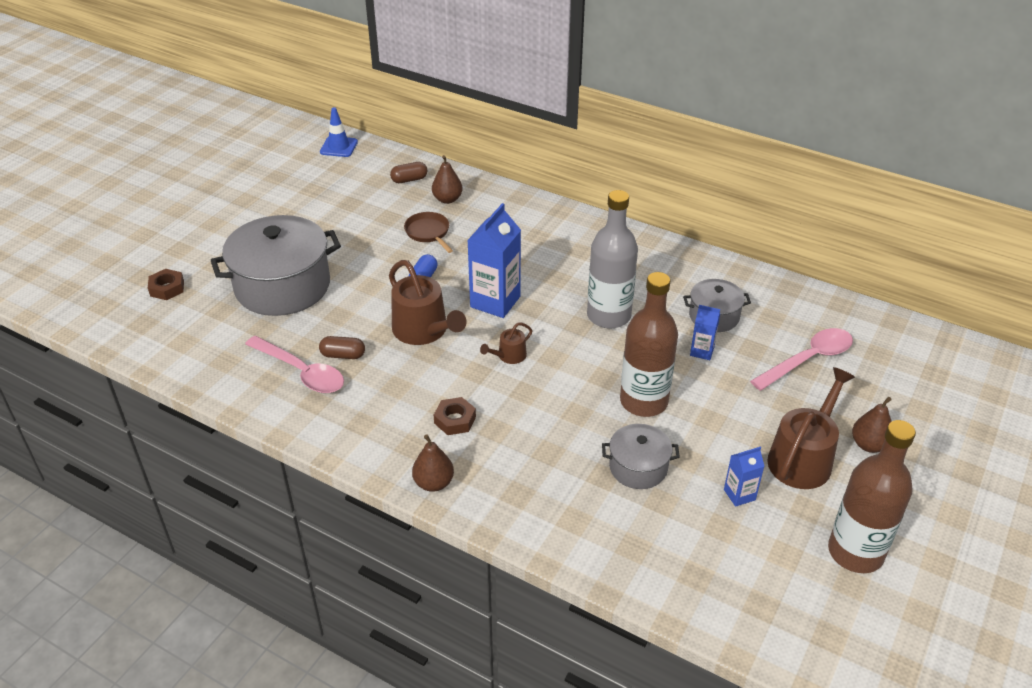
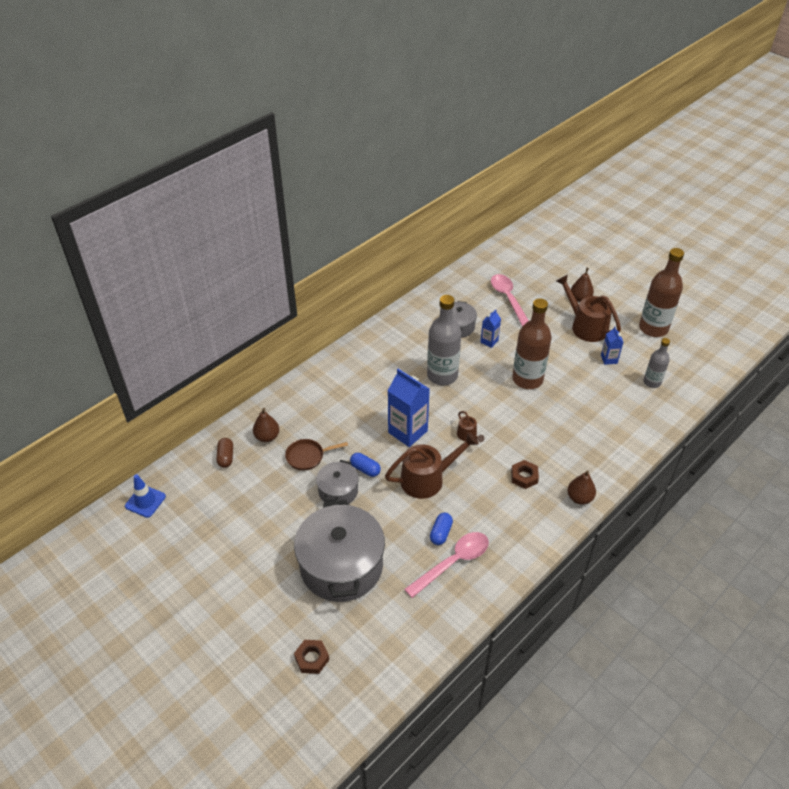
camera: 75 degrees left, 5 degrees up
(343, 355) = (440, 533): brown capsule -> blue capsule
(638, 467) = (582, 396): grey pot -> grey pot (338, 491)
(714, 557) = (652, 382): none -> grey bottle

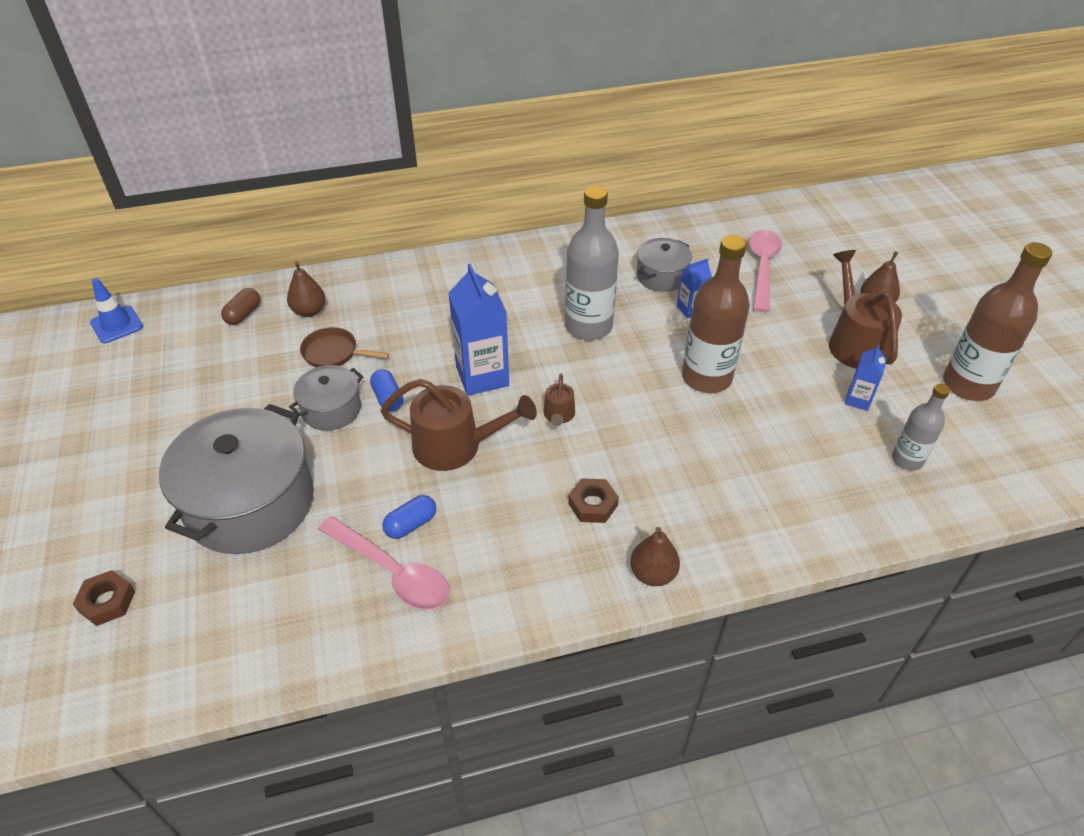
camera: 30 degrees right, 0 degrees up
(453, 562) = (393, 572): pink spoon -> pink spoon turned 45 degrees clockwise

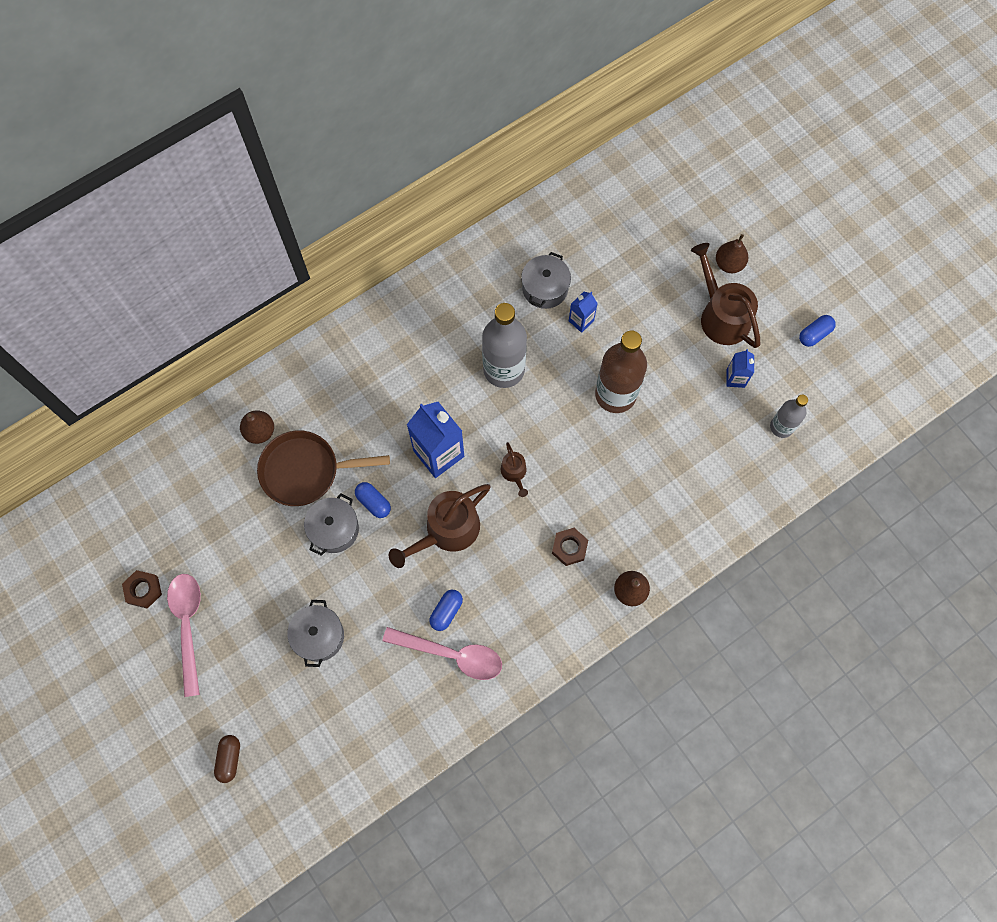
camera: 20 degrees left, 25 degrees up
(107, 601) = (264, 750): brown nut -> brown nut (143, 590)
(117, 325) = (100, 504): blue traffic cone -> none
(243, 314) = (204, 455): brown capsule -> brown capsule (229, 759)
(250, 503) = (319, 636): grey pot -> grey pot, size x0.51
(334, 353) = (305, 471): brown pan -> brown pan, size x1.64
(455, 446) = (447, 530): brown watering can -> brown watering can turned 150 degrees clockwise
(762, 267) = (627, 249): pink spoon -> pink spoon (188, 625)
(968, 385) = (814, 334): brown bottle -> blue capsule

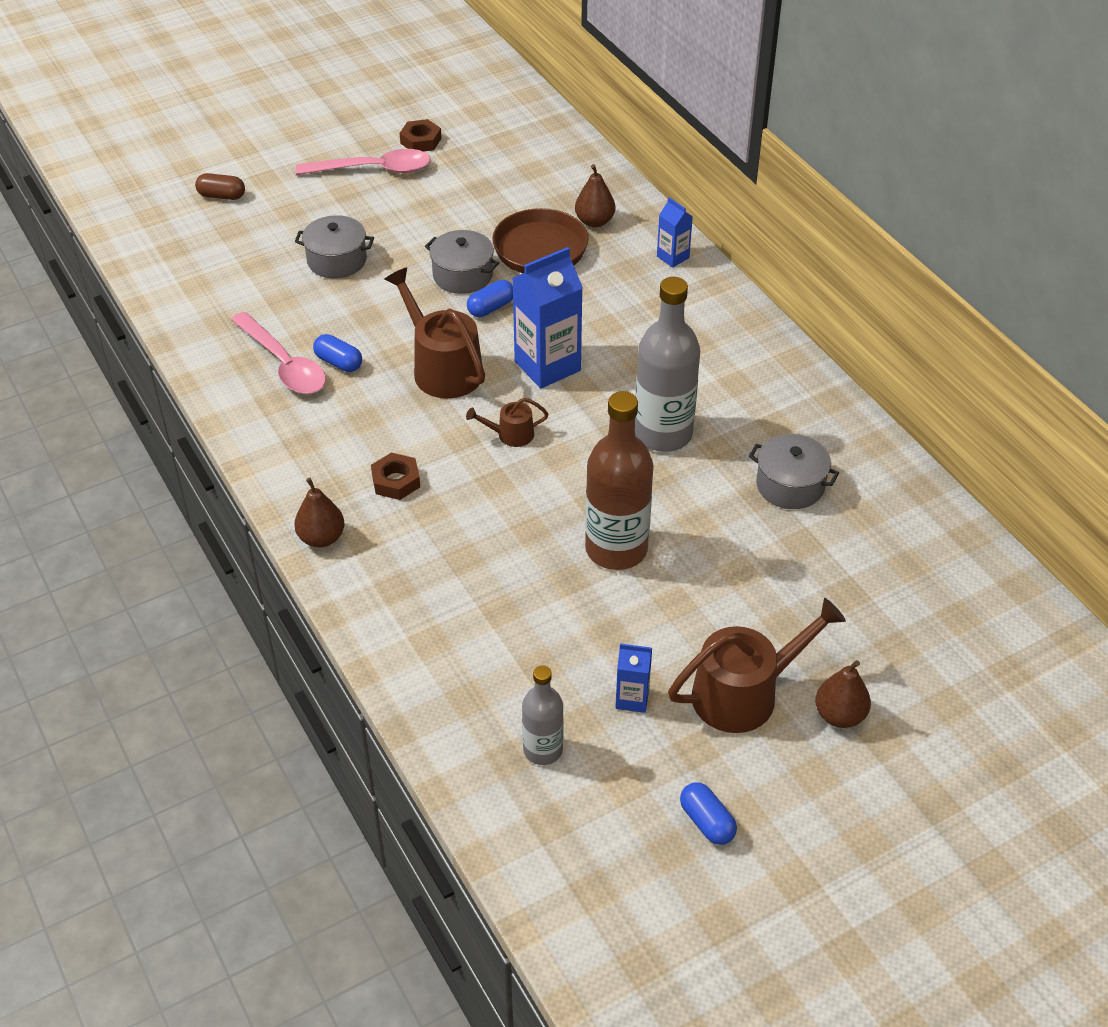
camera: 95 degrees right, 25 degrees down
(452, 654) = (284, 364): pink spoon -> pink spoon turned 60 degrees counterclockwise
(581, 321) = (737, 520): blue carton -> blue carton (673, 257)

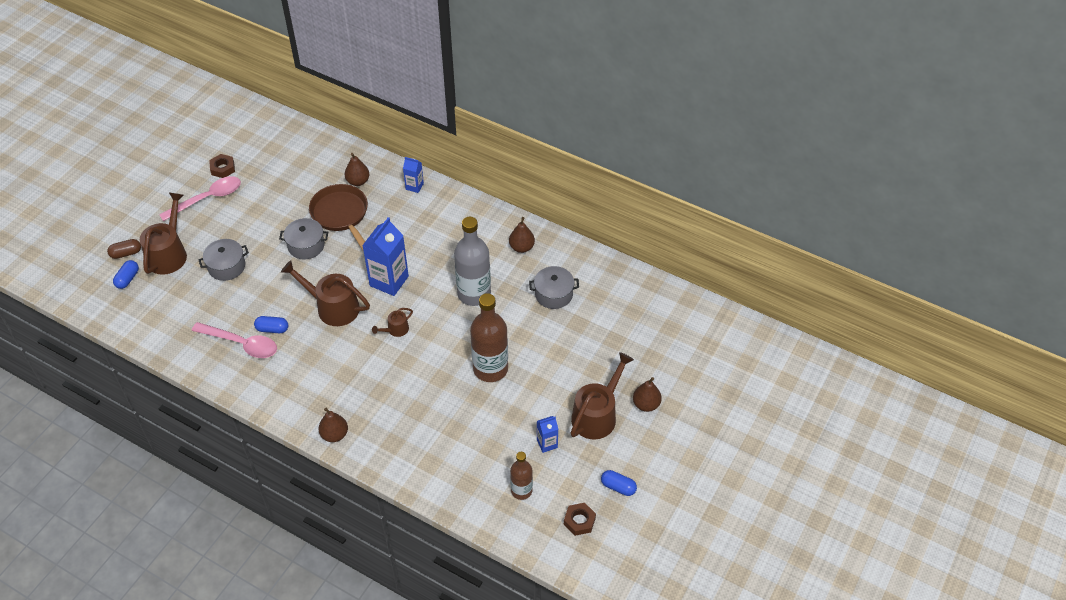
camera: 30 degrees left, 5 degrees up
(274, 216) = (168, 254): none -> brown watering can
(396, 481) = (352, 384): brown nut -> brown nut (579, 521)
(491, 308) = (335, 259): blue capsule -> blue capsule (128, 279)
(543, 750) = (521, 490): grey bottle -> brown bottle
(782, 399) = (521, 247): none -> brown pear

